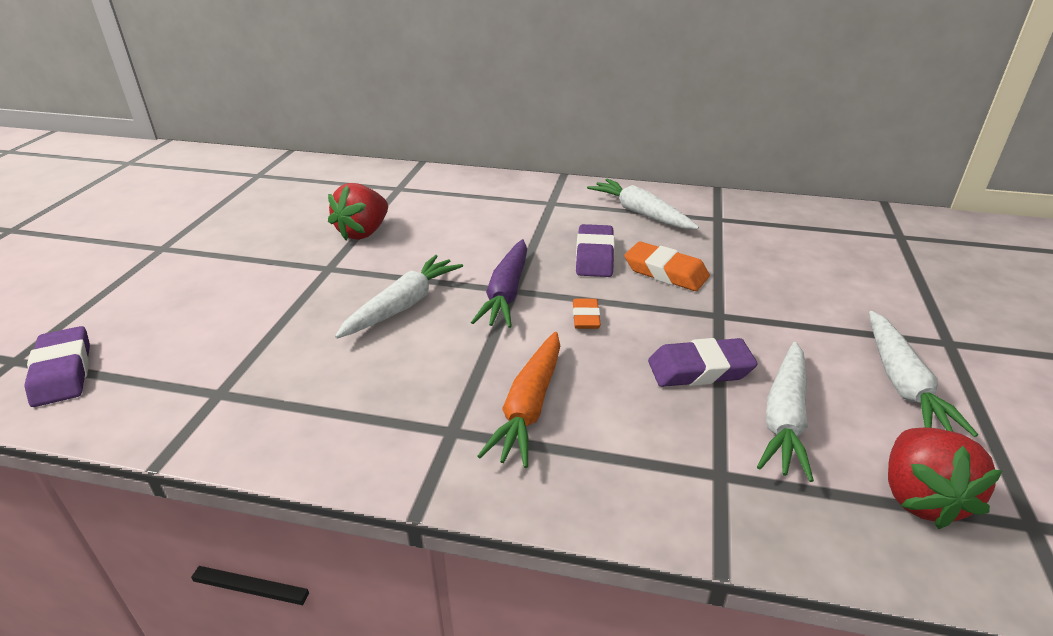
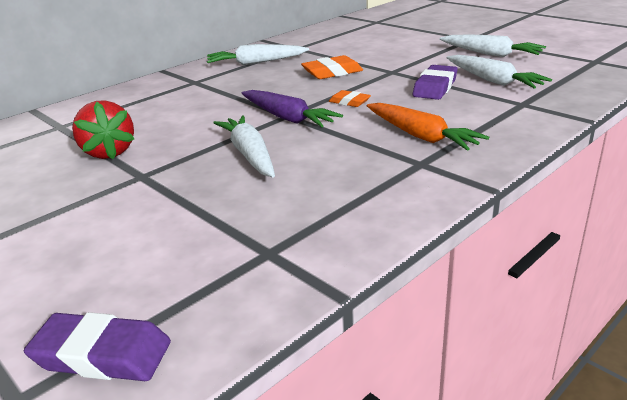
camera: 55 degrees left, 5 degrees down
(595, 256) = (285, 85): purple eraser -> none
(920, 497) = (567, 72): red strawberry -> none

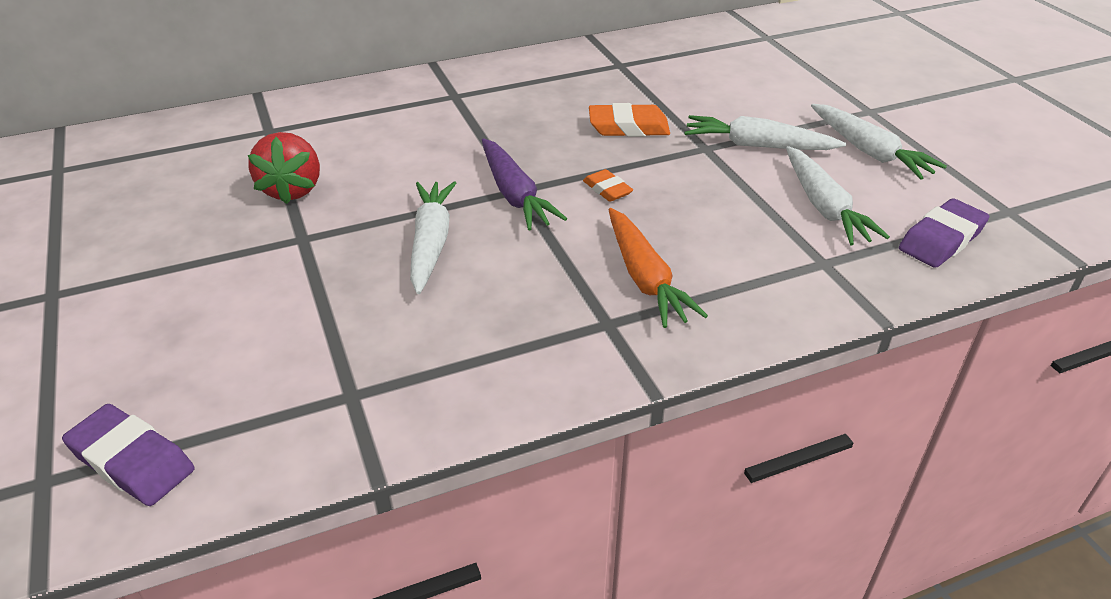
camera: 20 degrees right, 10 degrees up
(256, 63) = (549, 80): white carrot -> white carrot (758, 146)
(435, 87) = (736, 196): purple eraser -> purple eraser (941, 239)

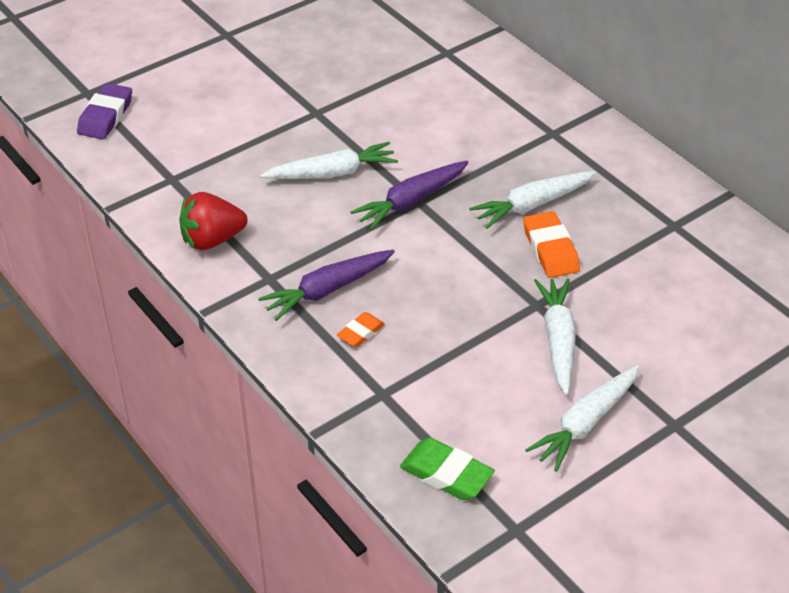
camera: 75 degrees right, 5 degrees up
(292, 190) = (372, 89): red strawberry -> red strawberry (212, 240)
(607, 189) = (440, 252): orange eraser -> orange eraser (360, 332)
(645, 278) = (327, 290): orange carrot -> purple carrot
(824, 206) = (469, 391): white carrot -> white carrot (532, 205)
(941, 239) = (446, 474): purple eraser -> green eraser

